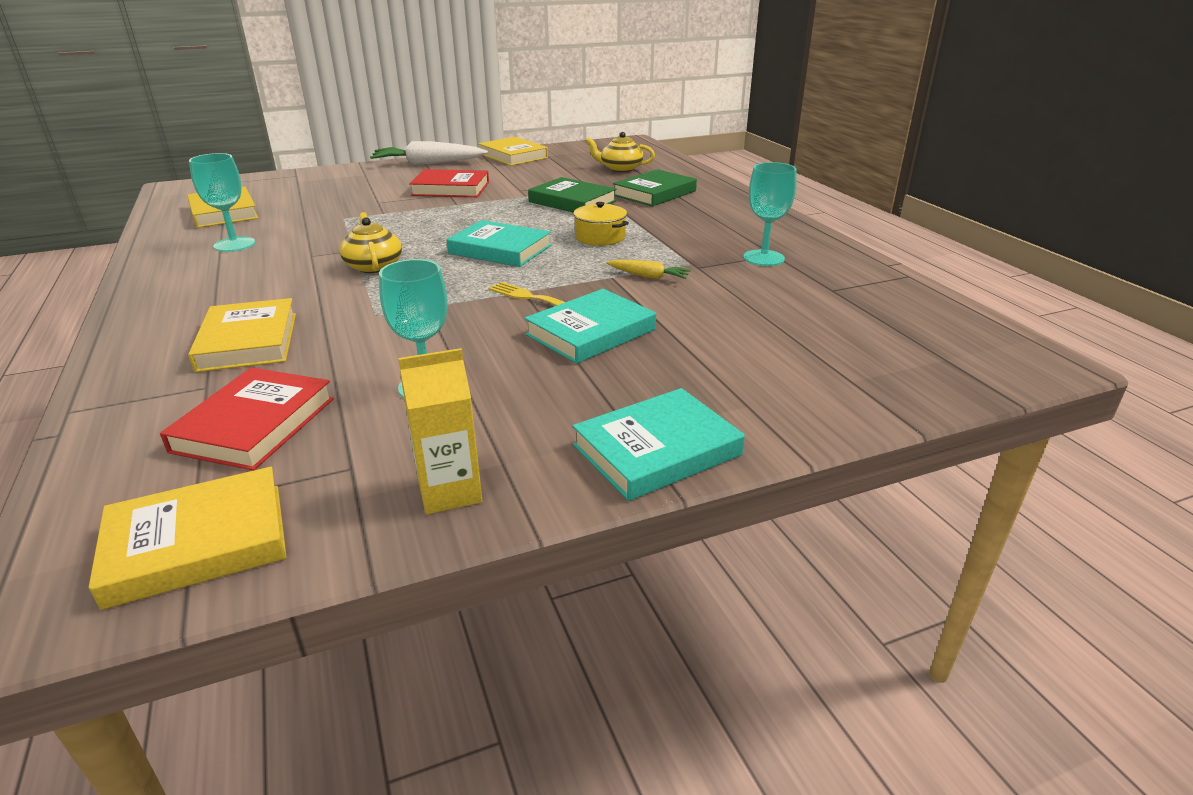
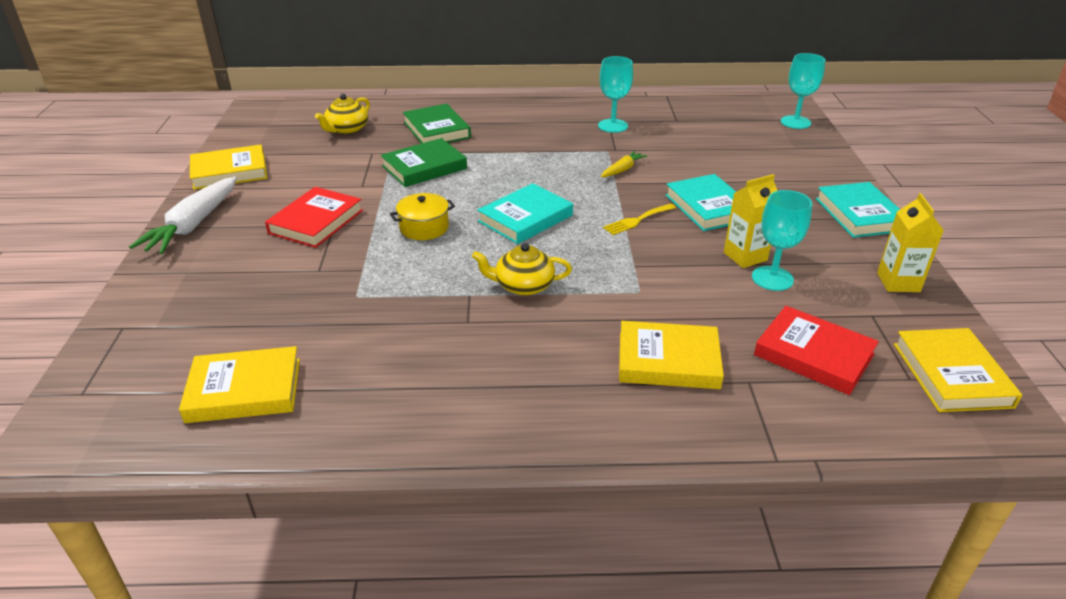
camera: 70 degrees left, 5 degrees up
(234, 244) = (389, 376): turquoise goblet -> turquoise goblet (795, 122)
(475, 365) = (745, 256): none -> yellow carton
(600, 237) = (528, 172): yellow pot -> yellow pot (424, 227)

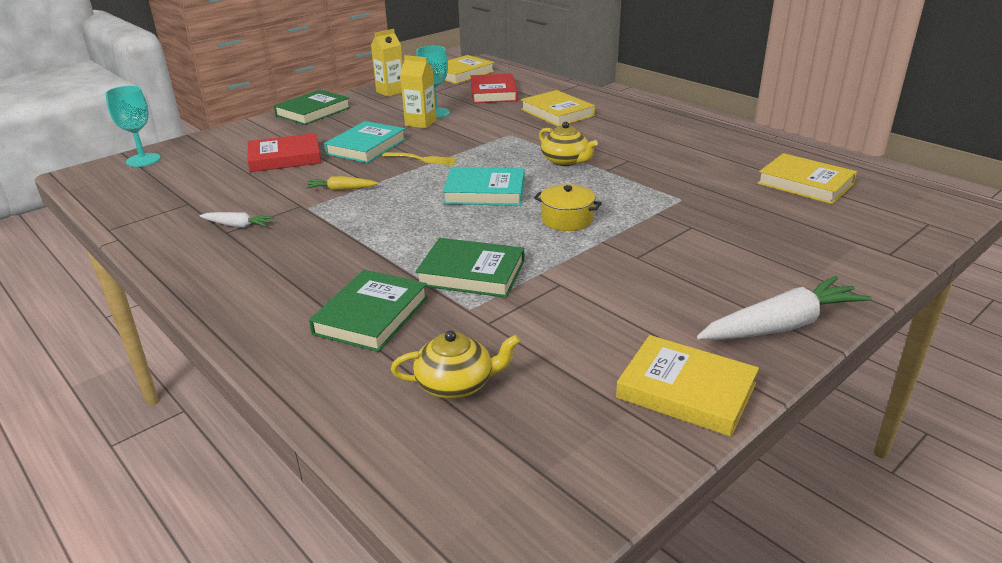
camera: 130 degrees left, 5 degrees down
(316, 222) = (649, 267): red book -> red book (285, 157)
(613, 126) = (238, 225): turquoise goblet -> white carrot
(859, 214) = (313, 111): turquoise book -> green book

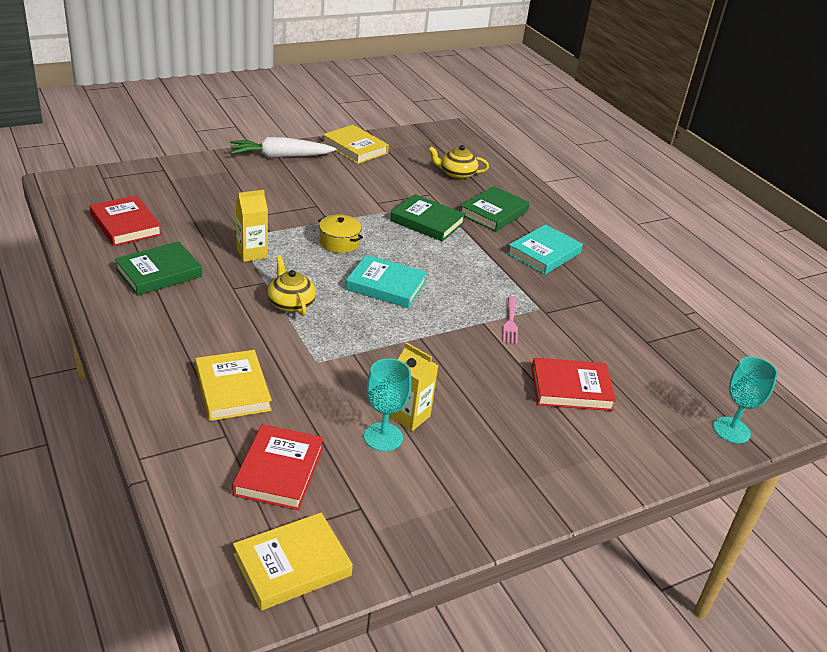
camera: 170 degrees left, 5 degrees up
(238, 225) = (593, 303): white carrot -> none
(313, 111) = (549, 493): green book -> green book (159, 273)
(341, 189) = (510, 322): yellow carrot -> pink fork
(366, 147) = (482, 384): turquoise book -> turquoise book (544, 253)
(390, 92) = (430, 526): yellow carton -> yellow carton (252, 253)
(423, 159) = (426, 344): yellow fork -> none
(805, 184) = (126, 225): yellow book -> red book

